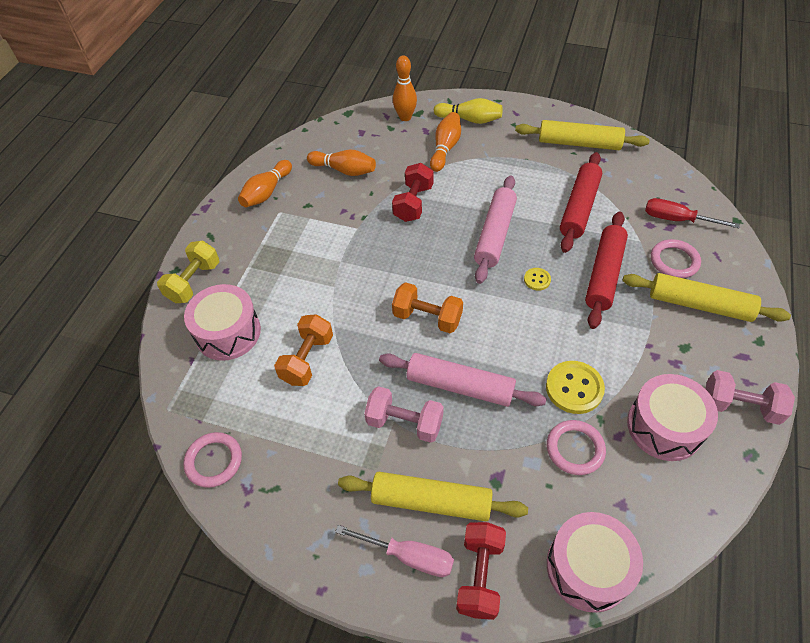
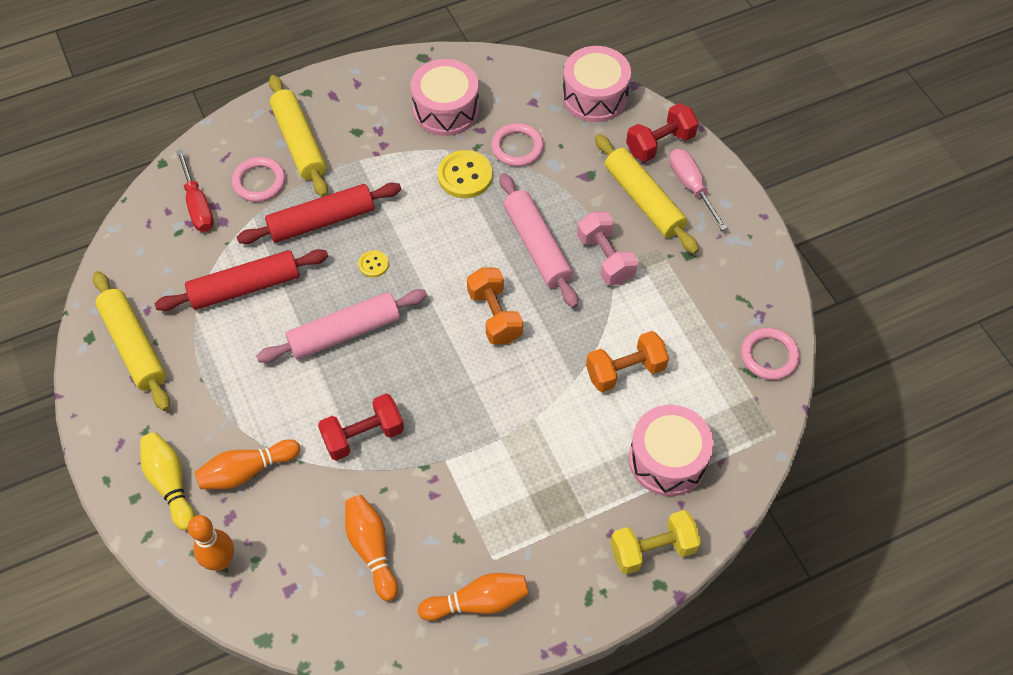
camera: 135 degrees left, 5 degrees up
(740, 406) = (385, 78): pink dumbbell -> none

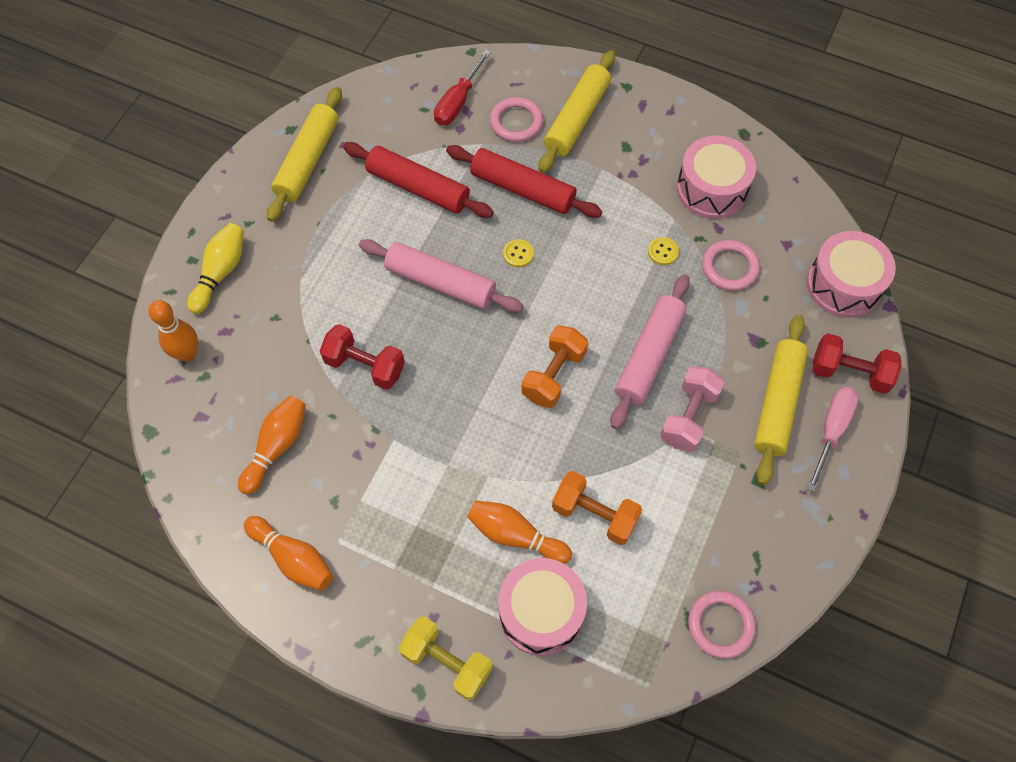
camera: 50 degrees right, 5 degrees up
(247, 471) = (270, 312): orange bowling pin -> orange bowling pin (515, 535)
(465, 176) = (663, 252): yellow button -> yellow button, size x0.52

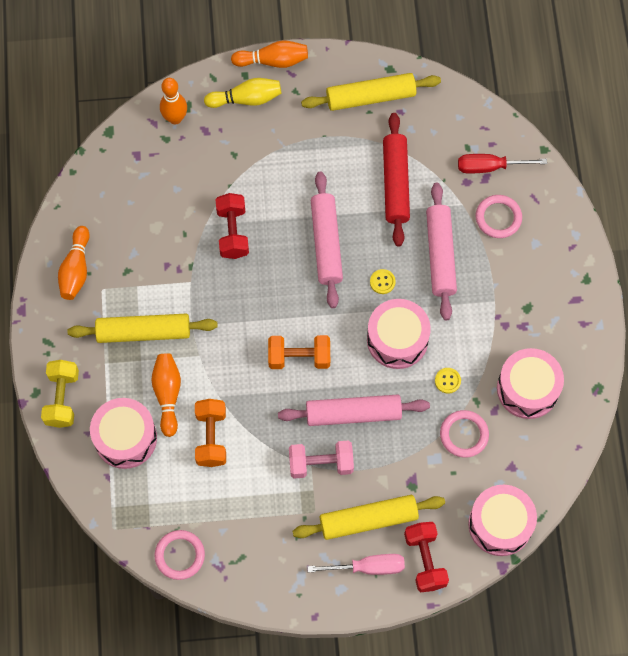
camera: 60 degrees right, 5 degrees up
(276, 447) = (143, 213): orange bowling pin -> orange bowling pin (273, 61)
(522, 189) = (440, 255): red rolling pin -> pink rolling pin
(576, 119) = (530, 259): yellow rolling pin -> yellow rolling pin (143, 332)
(590, 273) = (397, 339): none -> pink drum

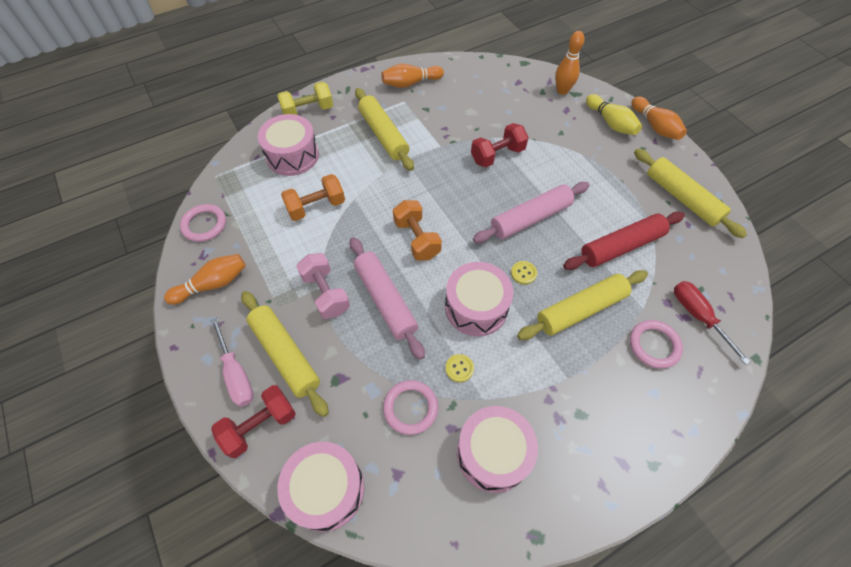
camera: 65 degrees right, 10 degrees down
(167, 395) = (339, 167): orange bowling pin -> orange bowling pin (212, 284)
(440, 255) = (581, 309): pink rolling pin -> yellow rolling pin

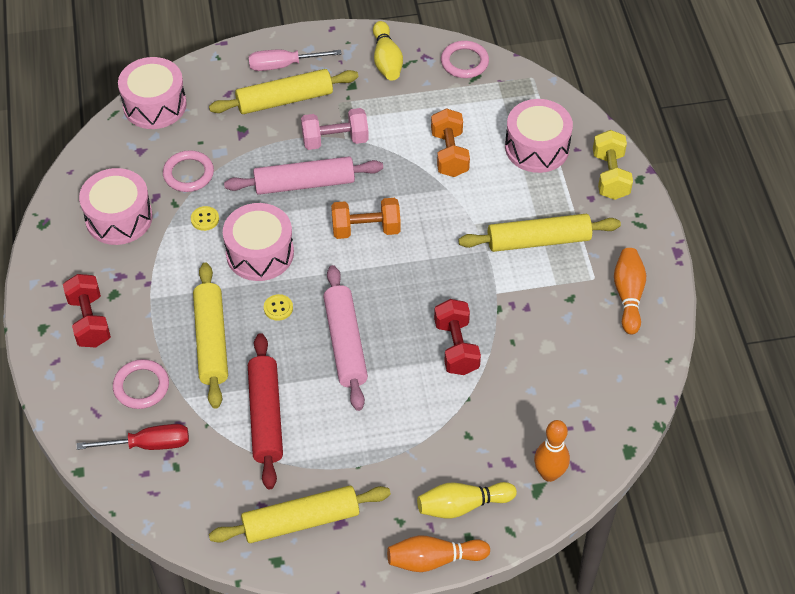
camera: 110 degrees right, 5 degrees down
(212, 284) = (386, 60): orange bowling pin -> yellow bowling pin
(260, 425) = (229, 74): red dumbbell -> red dumbbell (89, 321)

